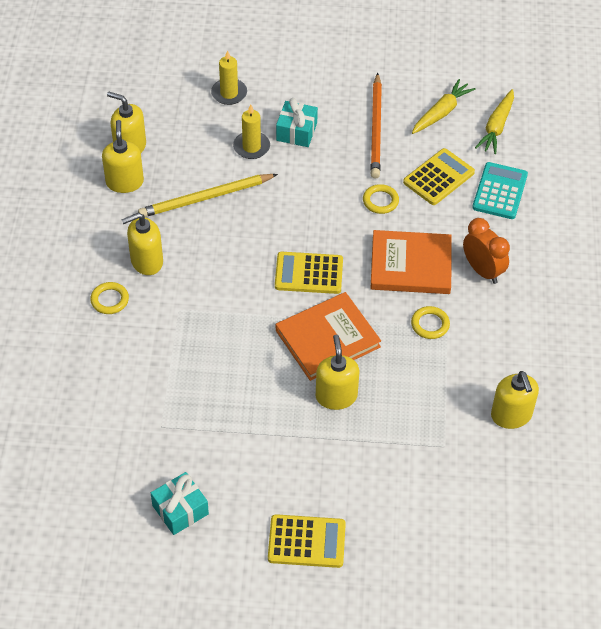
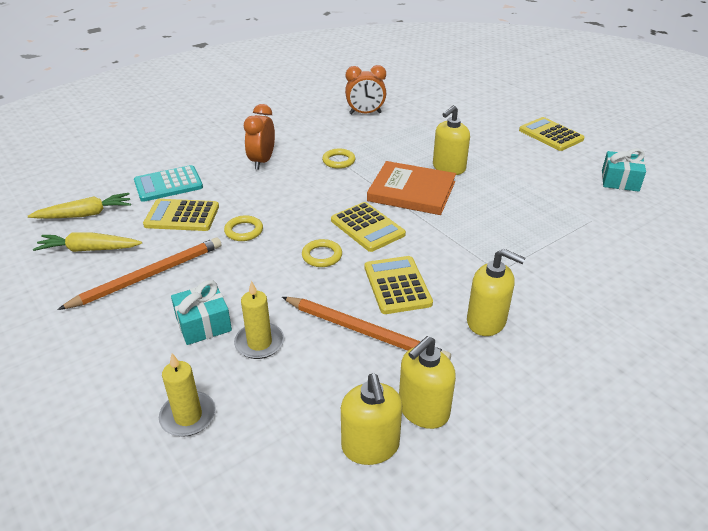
camera: 130 degrees left, 15 degrees down
(110, 300) = (555, 316): yellow ring -> yellow ring (322, 256)
(206, 198) = (365, 332): yellow pencil -> orange pencil
(228, 243) = (397, 285): none -> yellow calculator
(410, 265) = (296, 189): orange book -> none
(511, 415) = (365, 113): yellow soap dispenser -> orange clock

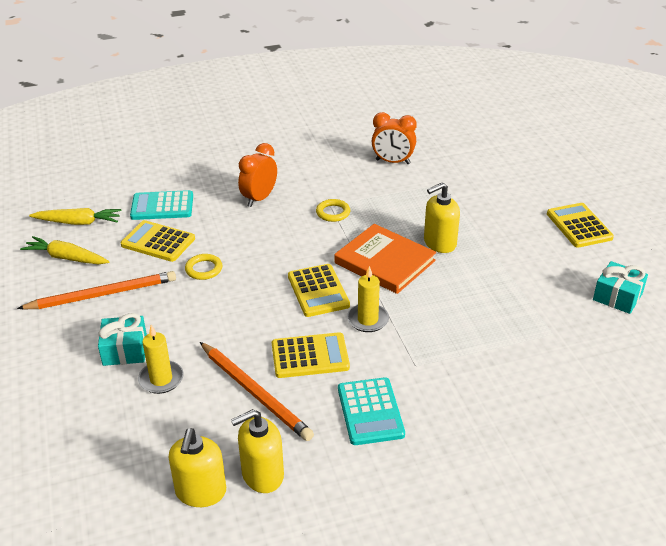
camera: 20 degrees right, 0 degrees up
(188, 416) = (74, 426): yellow candle -> yellow candle (368, 320)
(322, 256) = (259, 310): yellow ring -> none
(397, 285) = (310, 356): yellow calculator -> yellow calculator turned 75 degrees clockwise
(486, 321) = (370, 411): yellow soap dispenser -> turquoise calculator

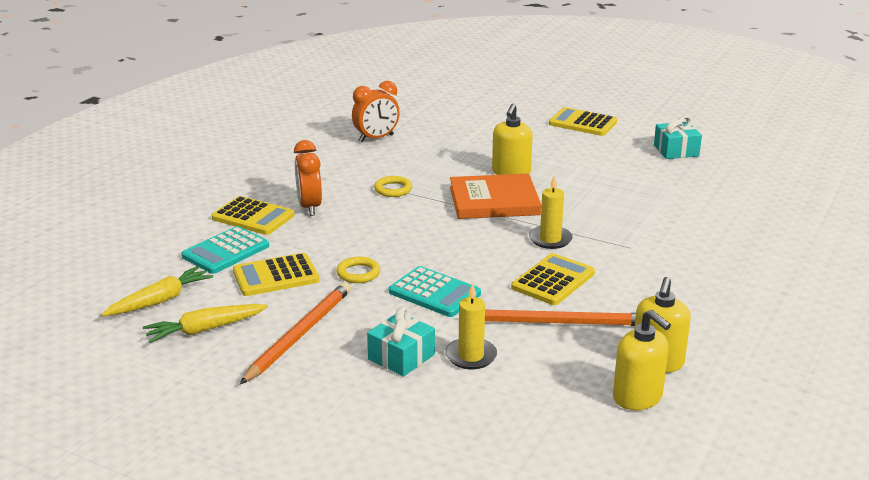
camera: 45 degrees left, 10 degrees down
(318, 291) = (480, 241): yellow calculator -> yellow calculator (253, 217)
(370, 411) = (654, 287): turquoise calculator -> turquoise calculator (434, 293)

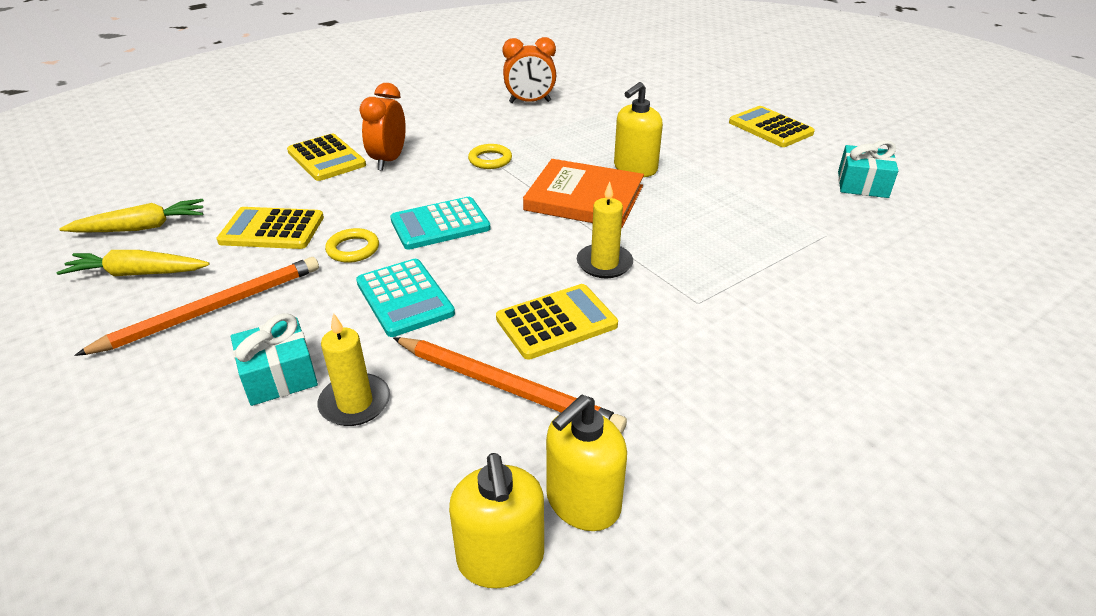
camera: 25 degrees right, 10 degrees up
(226, 251) = (260, 189): turquoise calculator -> turquoise calculator (440, 224)

